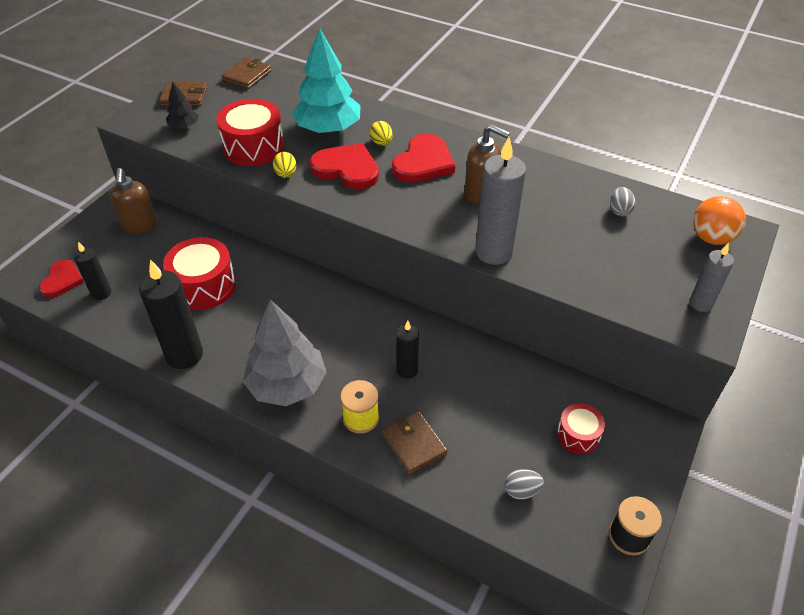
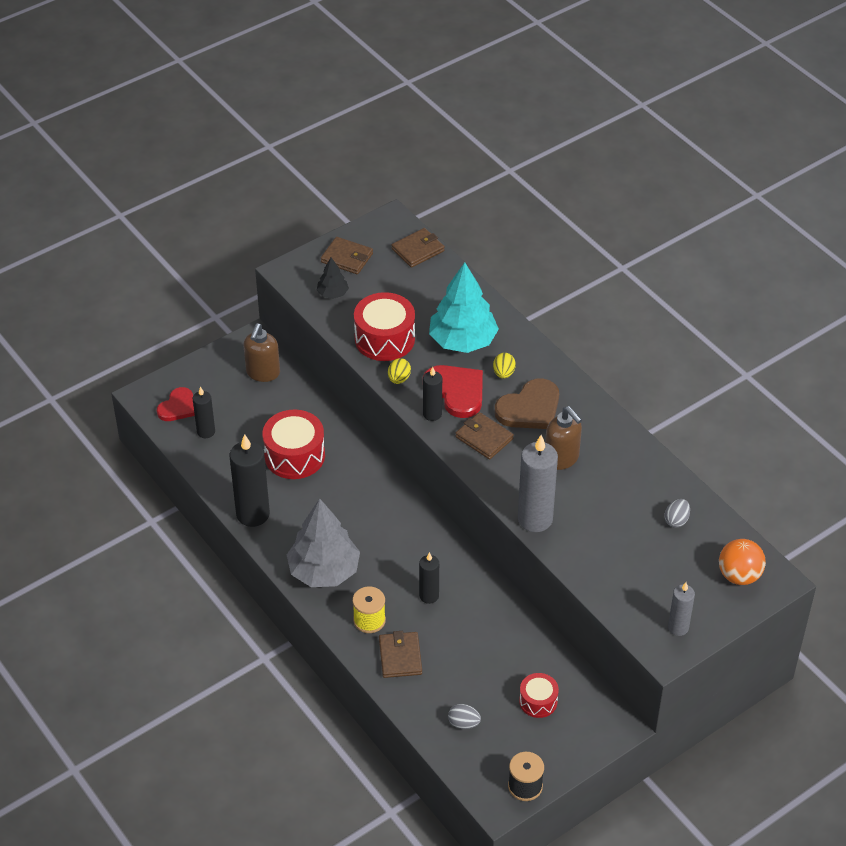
camera: 25 degrees right, 0 degrees up
(335, 193) = (432, 414): none -> black candle
(398, 198) = (484, 438): none -> brown wallet
(423, 162) = (530, 408): red heart -> brown heart

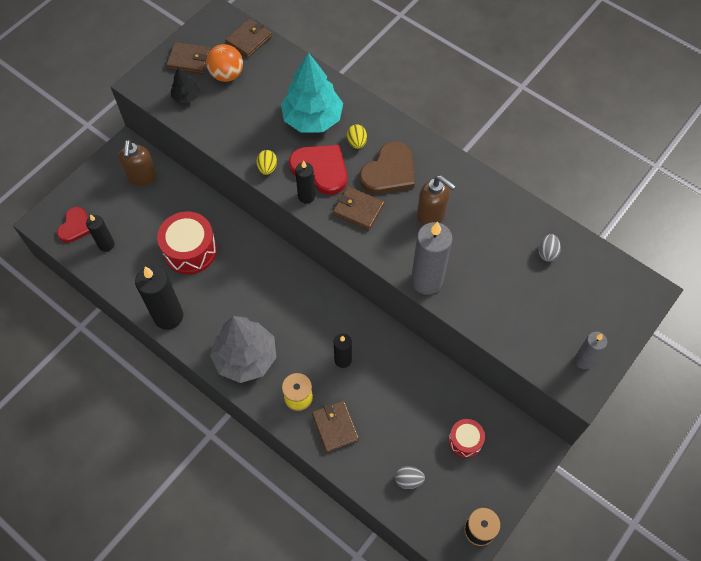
camera: 15 degrees left, 15 degrees up
(384, 339) = (244, 131): red drum -> none
(739, 575) = (617, 295): orange ball -> orange ball (227, 75)

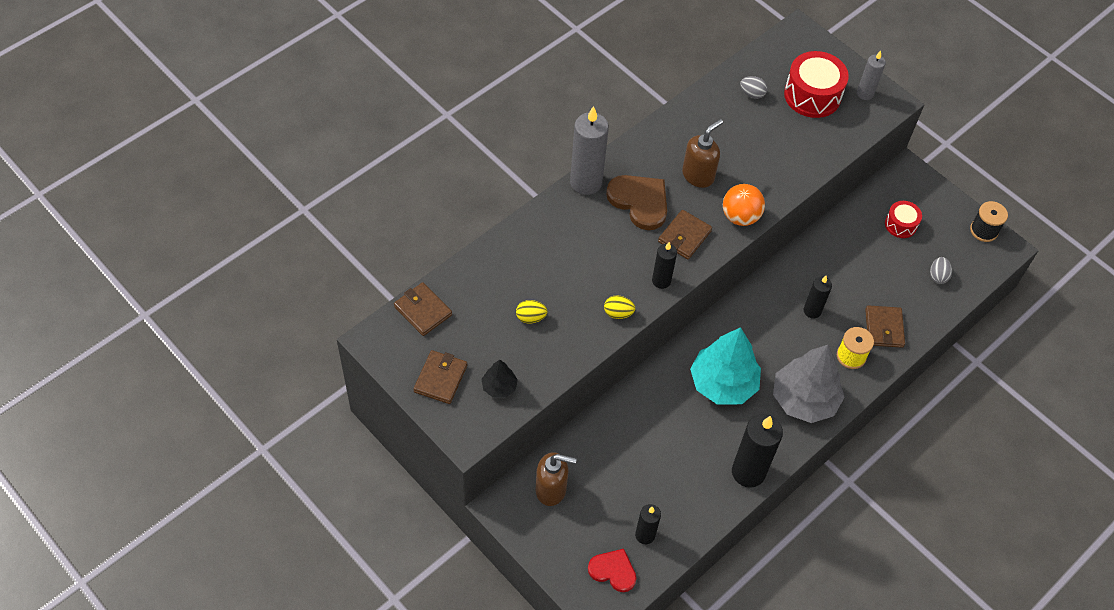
camera: 85 degrees left, 5 degrees down
(190, 250) = (664, 443): red drum -> red drum (812, 95)
(227, 75) = (473, 340): orange ball -> orange ball (740, 217)
(312, 119) = (557, 261): turquoise tree -> turquoise tree (723, 383)
(321, 169) = (627, 263): red heart -> none
(335, 427) = (884, 328): brown wallet -> brown wallet turned 75 degrees counterclockwise
(357, 142) = (597, 224): yellow egg -> yellow egg (530, 317)
(426, 281) = (774, 193): grey candle -> grey candle (586, 182)

